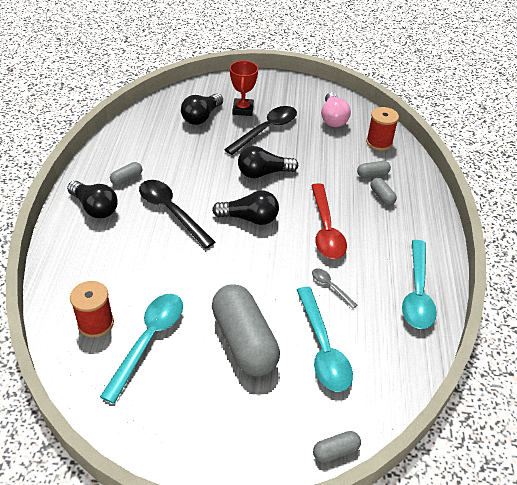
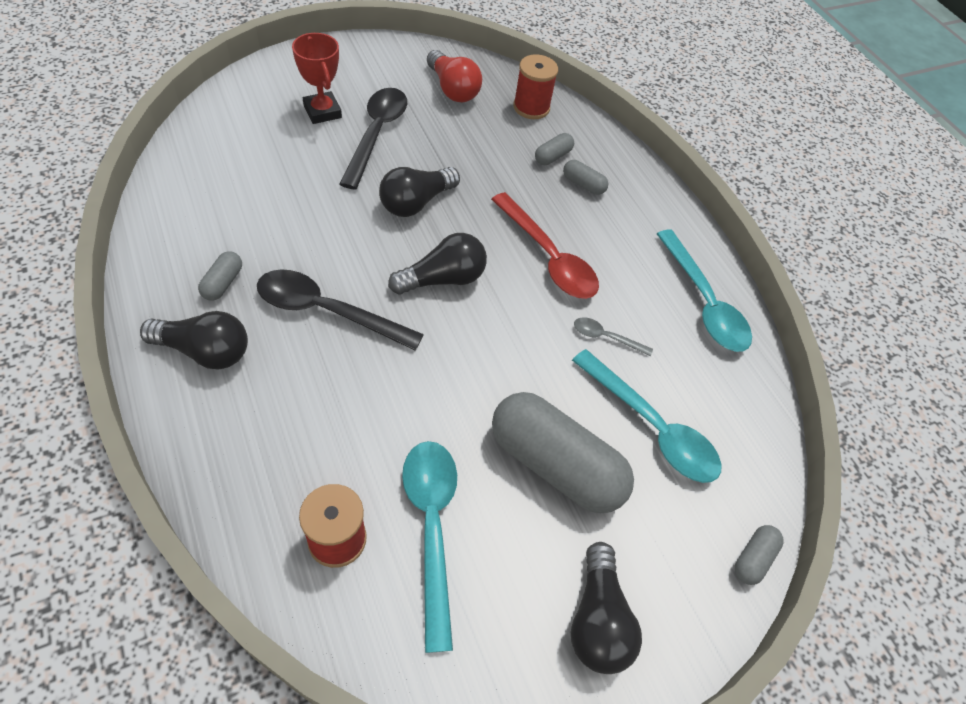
camera: 35 degrees left, 10 degrees up
(201, 117) = (270, 142): black light bulb -> black light bulb (597, 619)
(333, 118) = (452, 89): pink light bulb -> red light bulb

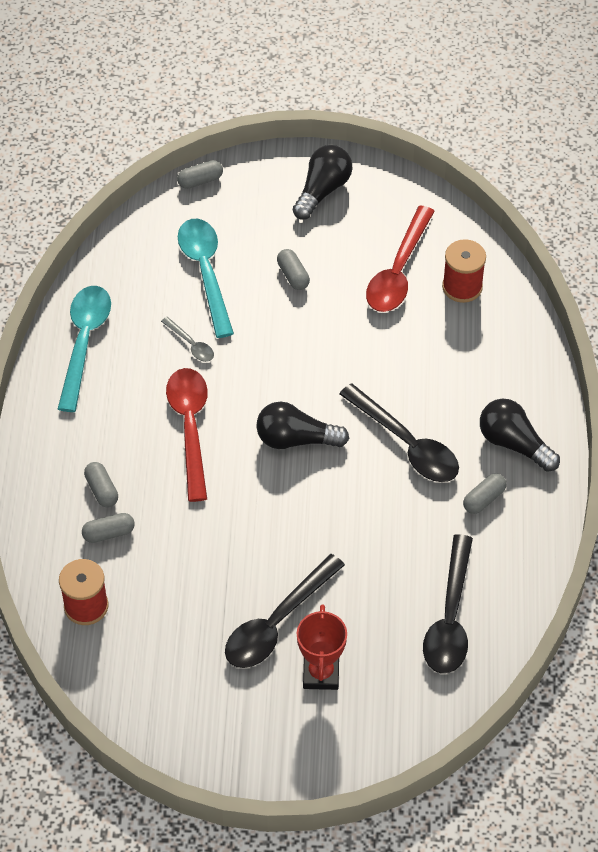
camera: 145 degrees left, 0 degrees up
(224, 175) = (450, 618): none -> black spoon
(416, 202) = (279, 524): black light bulb -> none
(431, 526) = (398, 271): turquoise spoon -> red spoon
(452, 89) = (159, 662): red light bulb -> none
(555, 464) = (293, 275): grey capsule -> grey capsule, size x0.42

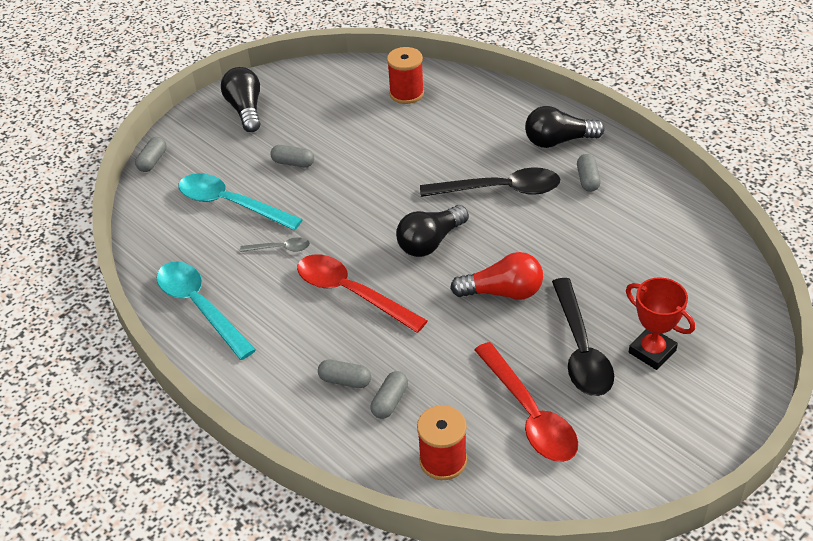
camera: 45 degrees left, 10 degrees down
(288, 528) = (503, 292): none -> red light bulb
(398, 271) = (357, 114): red spoon -> red spoon (530, 414)
(450, 618) = (670, 253): black spoon -> none

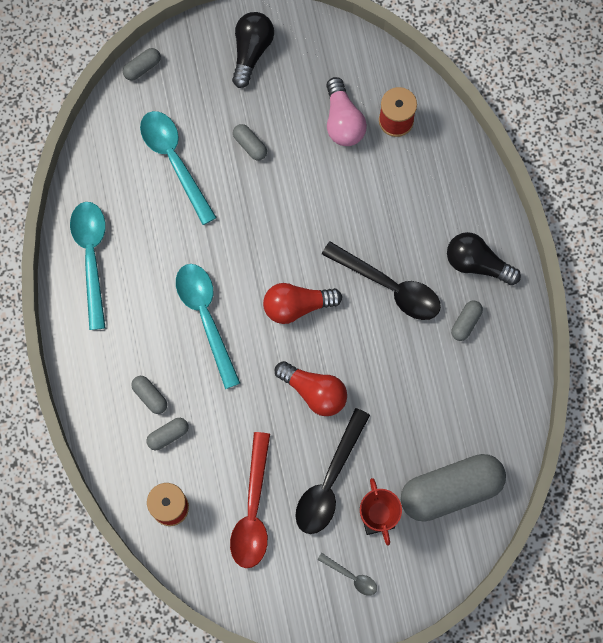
camera: 30 degrees right, 30 degrees up
(281, 248) = (183, 236): grey spoon -> grey spoon (351, 577)
(351, 293) = (206, 317): red spoon -> turquoise spoon
(362, 113) = (343, 121): none -> pink light bulb
(430, 242) = (297, 306): black light bulb -> red light bulb
(696, 294) = (451, 490): none -> grey capsule

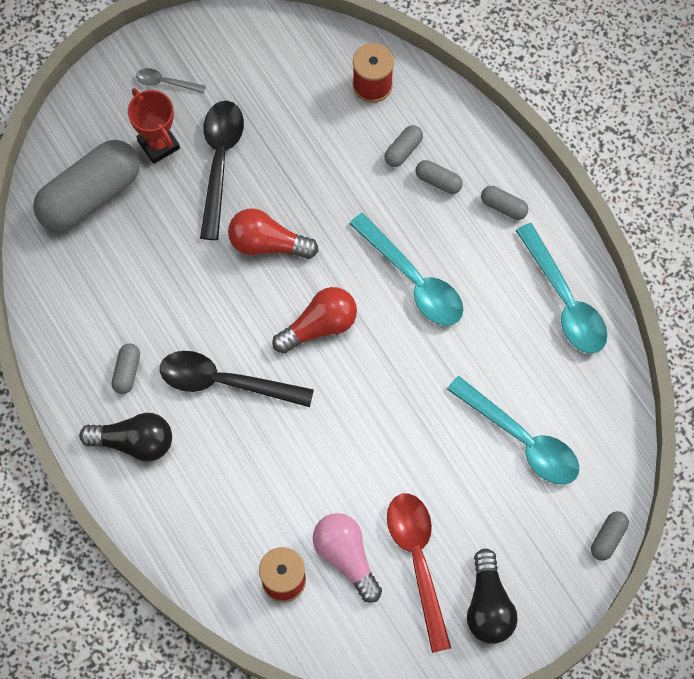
camera: 160 degrees right, 5 degrees down
(250, 145) = (443, 488): grey capsule -> grey capsule (503, 206)
(253, 511) = (287, 109): red spoon -> red spoon (418, 560)

